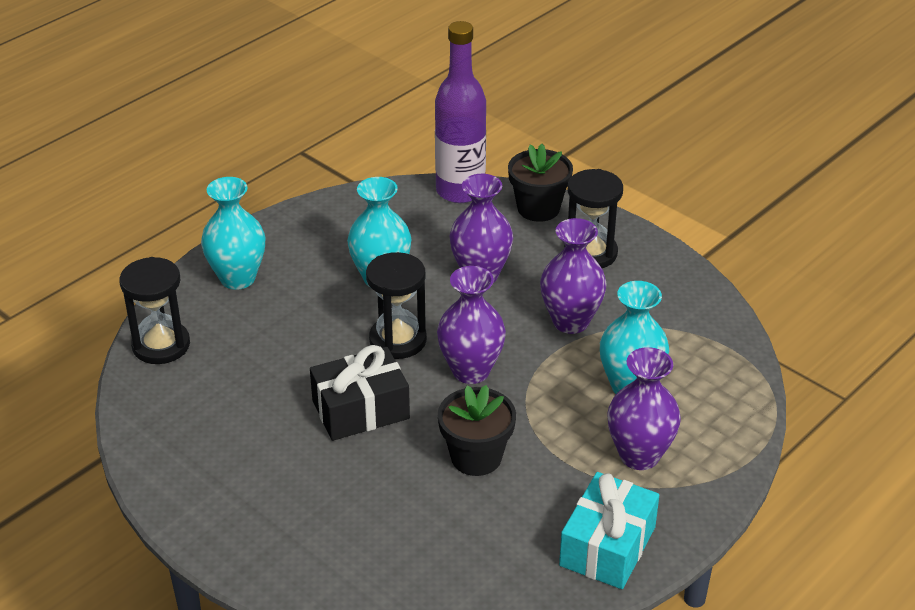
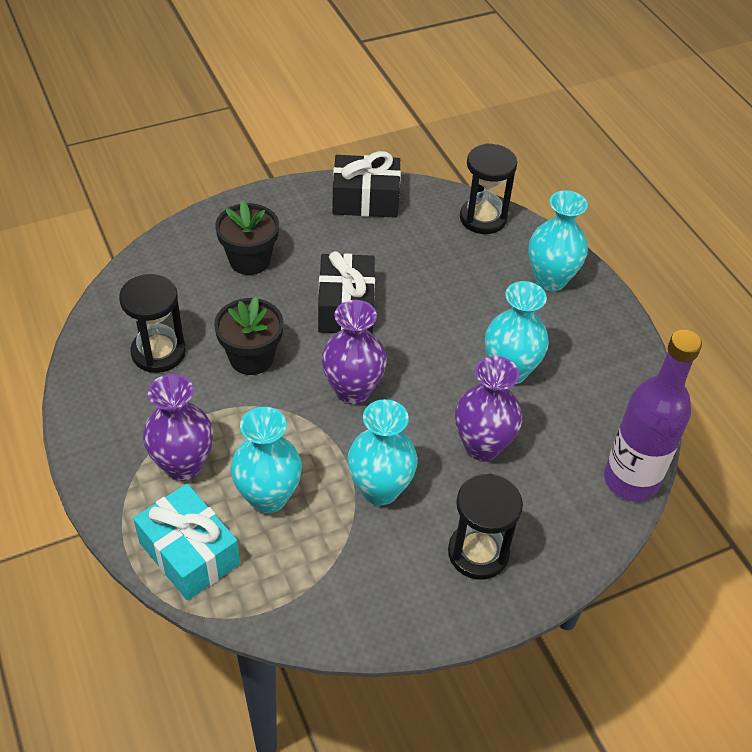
camera: 110 degrees right, 10 degrees up
(171, 448) = (365, 200): none -> black gift
(398, 340) = (418, 356): black hourglass -> black hourglass (158, 352)
(538, 208) = (575, 538): black flower pot -> black flower pot (249, 260)
(570, 321) = (380, 489): purple vase -> turquoise vase
(607, 546) = (108, 401): turquoise gift -> turquoise gift (189, 553)

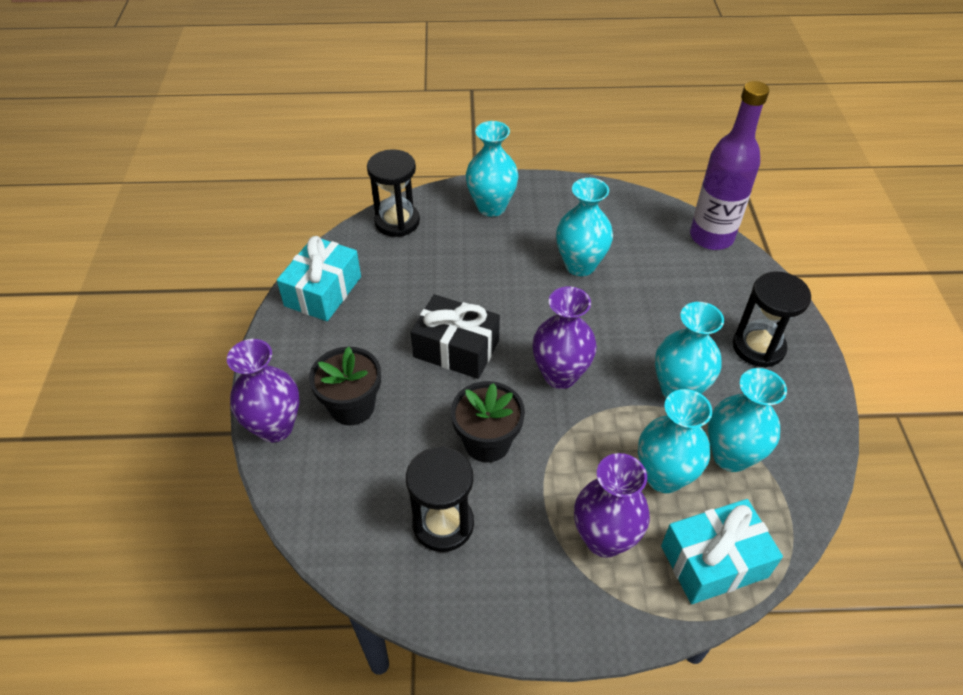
camera: 65 degrees left, 0 degrees up
(316, 548) = (731, 456): none -> turquoise vase
(365, 200) = (323, 291): black gift -> turquoise gift
(482, 446) = (652, 308): purple vase -> purple vase (275, 427)

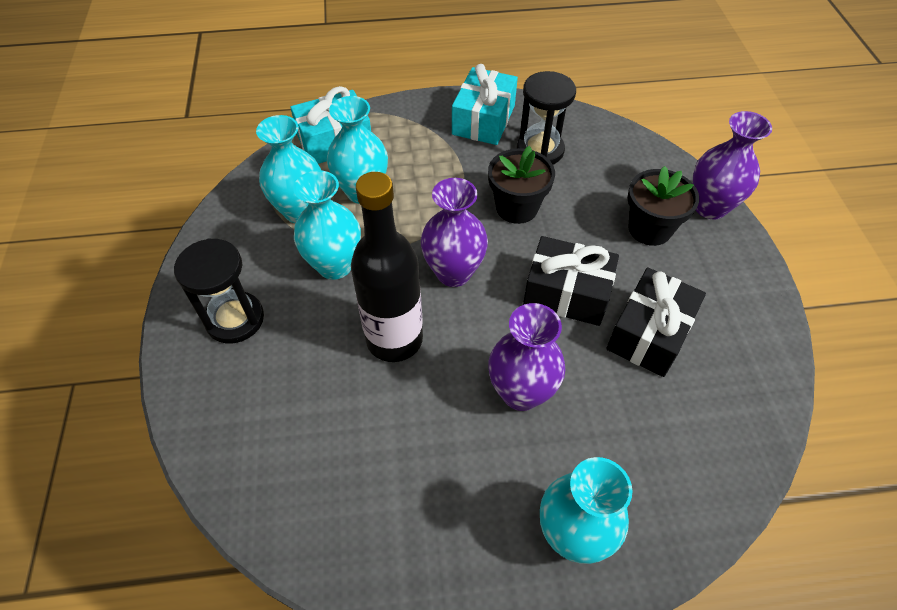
camera: 175 degrees right, 5 degrees up
(323, 291) = (747, 355): turquoise gift -> turquoise gift (483, 120)
(395, 312) = (649, 333): none -> black gift
(397, 221) = (706, 487): black hourglass -> none
(580, 265) = (432, 423): turquoise vase -> none
(604, 539) = (415, 149): purple vase -> purple vase (521, 393)
(613, 321) = (394, 339): none -> black bottle
(711, 237) = (237, 494): purple bottle -> none

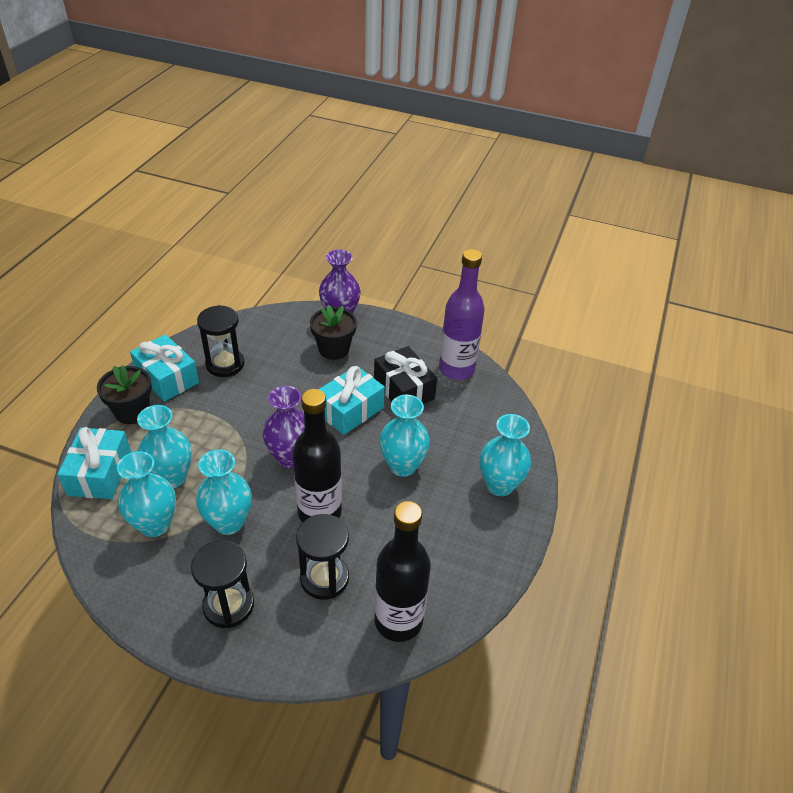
camera: 65 degrees left, 10 degrees down
(286, 499) = (398, 620): none -> black bottle
(308, 389) = (324, 578): none -> black hourglass
(516, 208) = (264, 400): black flower pot -> black flower pot (132, 412)
(521, 393) = (402, 466): purple vase -> turquoise vase
(566, 293) = (350, 410): black gift -> turquoise gift
(743, 379) = (456, 369): none -> purple bottle

